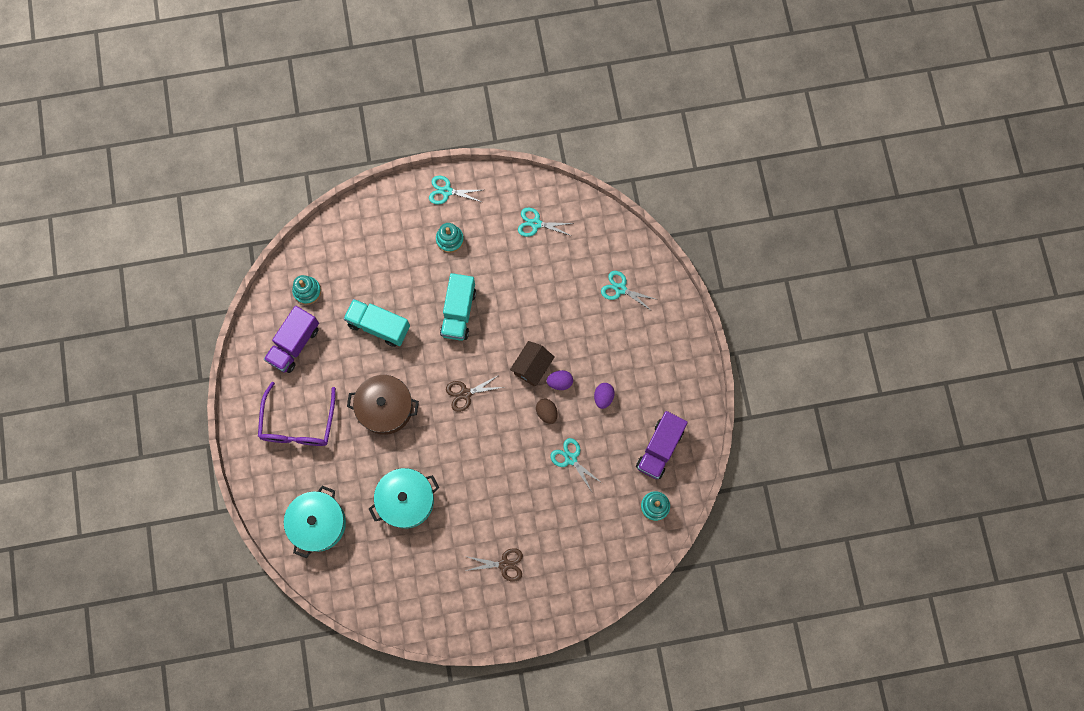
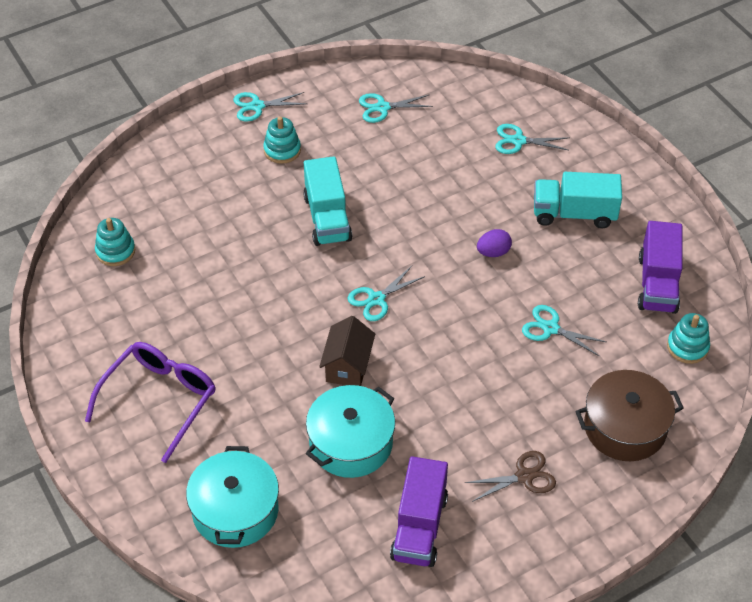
camera: 20 degrees left, 25 degrees down
(294, 344) = (119, 312): purple truck -> purple truck (419, 527)
(298, 424) = (159, 400): purple glasses -> purple glasses turned 135 degrees counterclockwise
(379, 326) = (228, 261): turquoise truck -> turquoise truck (574, 214)
(385, 408) = (275, 346): brown pot -> brown pot (625, 427)
(465, 393) = (376, 299): brown scissors -> turquoise scissors
(532, 367) = (450, 247): brown house -> brown house (348, 366)
(546, 413) = (493, 289): brown egg -> none
(603, 397) = (557, 252): purple egg -> none

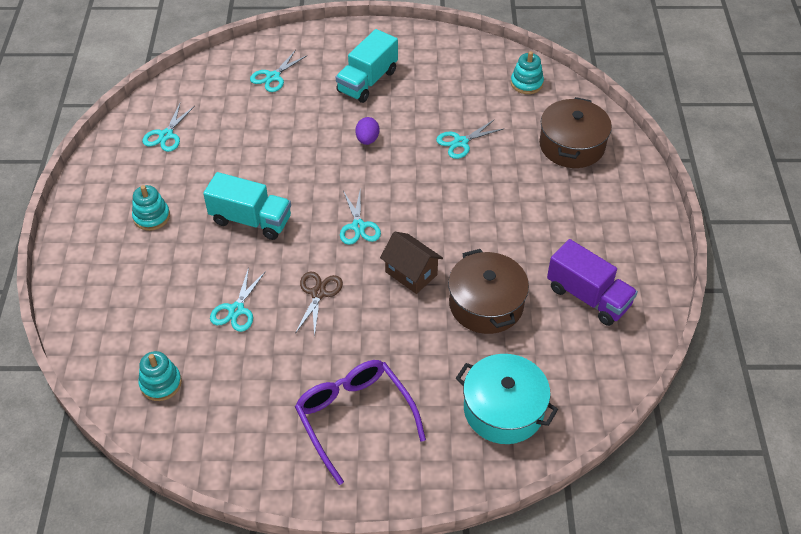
camera: 60 degrees left, 0 degrees up
(257, 106) = (86, 212): turquoise scissors -> turquoise scissors (236, 310)
(351, 443) = (486, 304): turquoise pot -> brown pot
(524, 476) = (580, 217): brown scissors -> brown scissors (318, 293)
(657, 284) = (463, 71): purple truck -> none

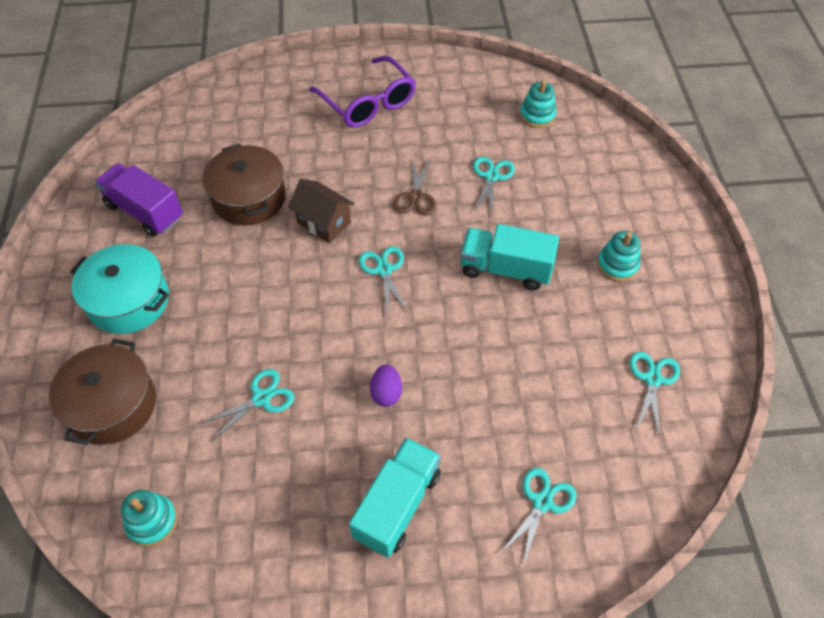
camera: 175 degrees right, 5 degrees up
(503, 409) = (243, 115): turquoise pot -> turquoise pot (129, 301)

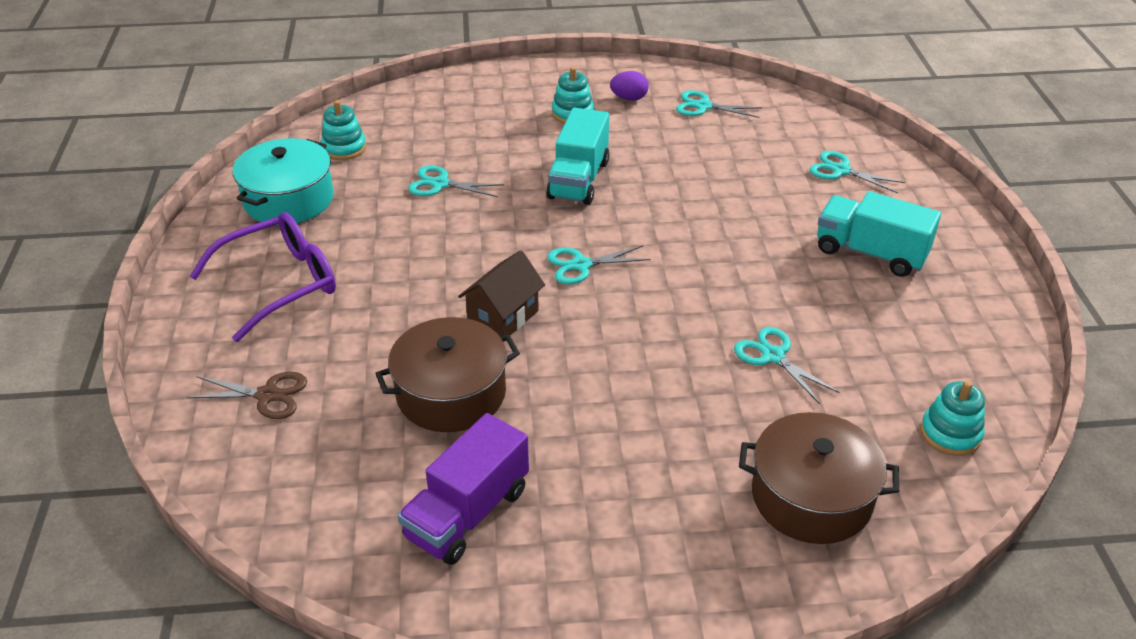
camera: 90 degrees left, 15 degrees down
(129, 301) = (641, 506): turquoise pot -> turquoise pot (288, 199)
(386, 393) = (747, 261): purple egg -> purple egg (629, 98)
(415, 197) = (466, 241): brown scissors -> brown scissors (267, 395)

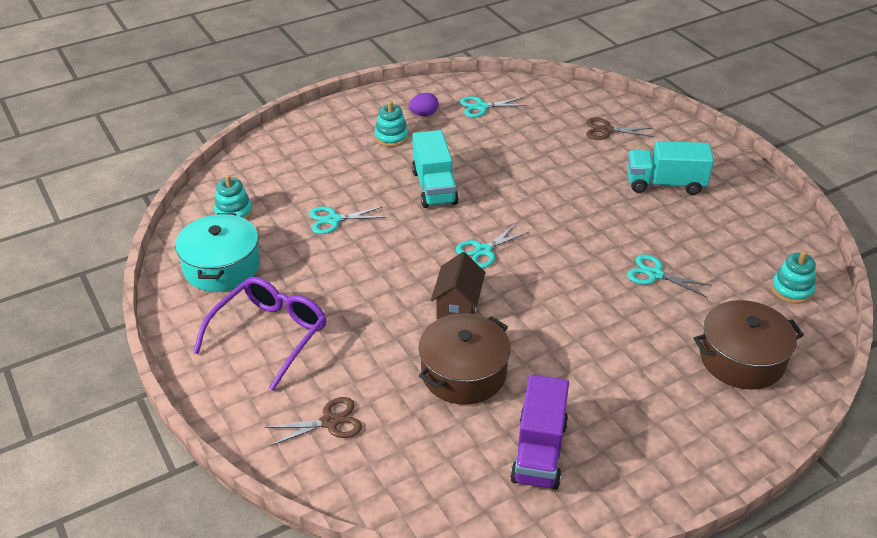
camera: 25 degrees left, 0 degrees up
(841, 170) = (606, 130): turquoise scissors -> brown scissors

